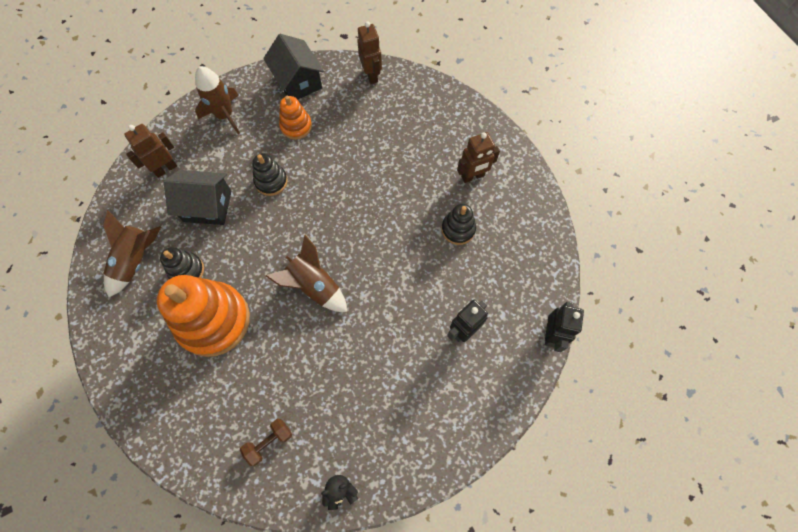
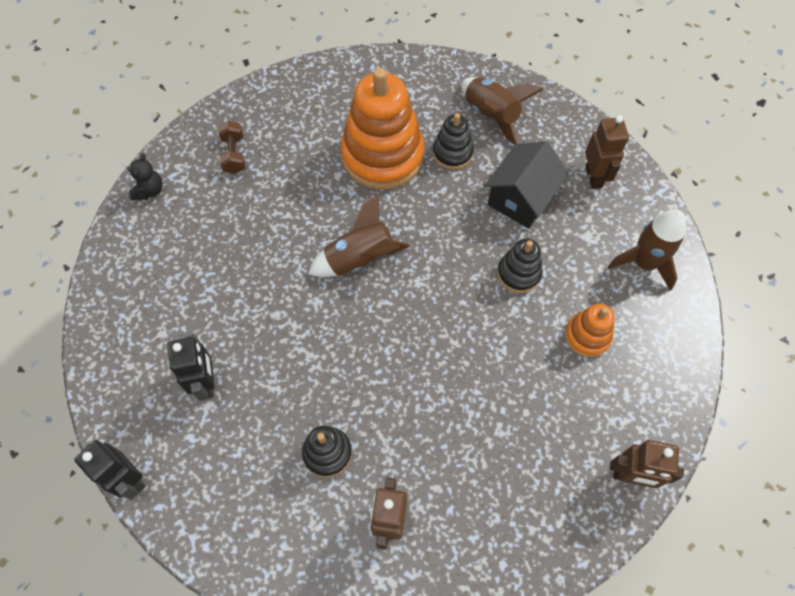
camera: 120 degrees right, 5 degrees down
(298, 82) = (661, 371): black house -> none

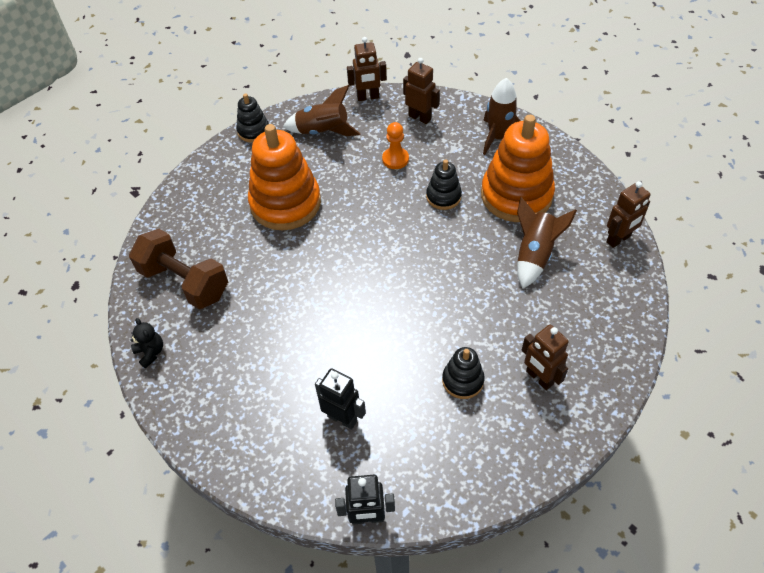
camera: 45 degrees left, 10 degrees down
(234, 155) = (184, 282): brown dumbbell -> brown dumbbell, size x2.03
(360, 259) = (345, 267): brown rocket -> brown rocket (534, 255)
(452, 153) = (326, 168): black stacking toy -> black stacking toy (253, 131)
(521, 198) = (395, 159): black house -> orange pawn
(571, 115) = (368, 97): none -> brown robot
(587, 336) = (516, 195): orange stacking toy -> orange stacking toy, size x2.03

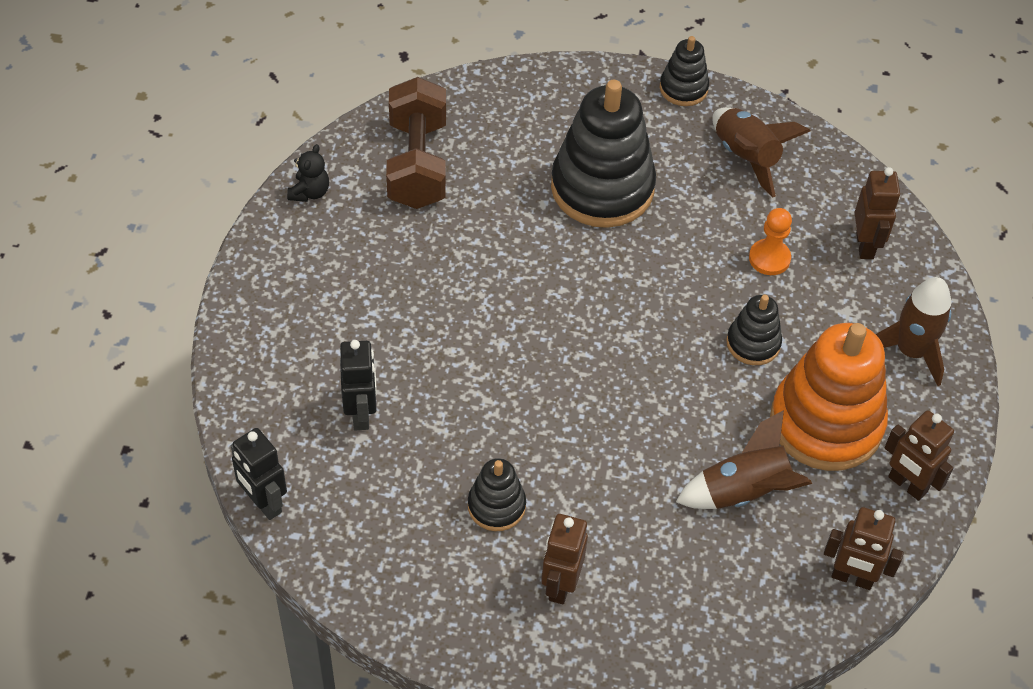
camera: 50 degrees right, 0 degrees up
(285, 203) = (602, 188): orange stacking toy -> black stacking toy
(368, 97) = (848, 170): brown robot -> brown robot (907, 485)

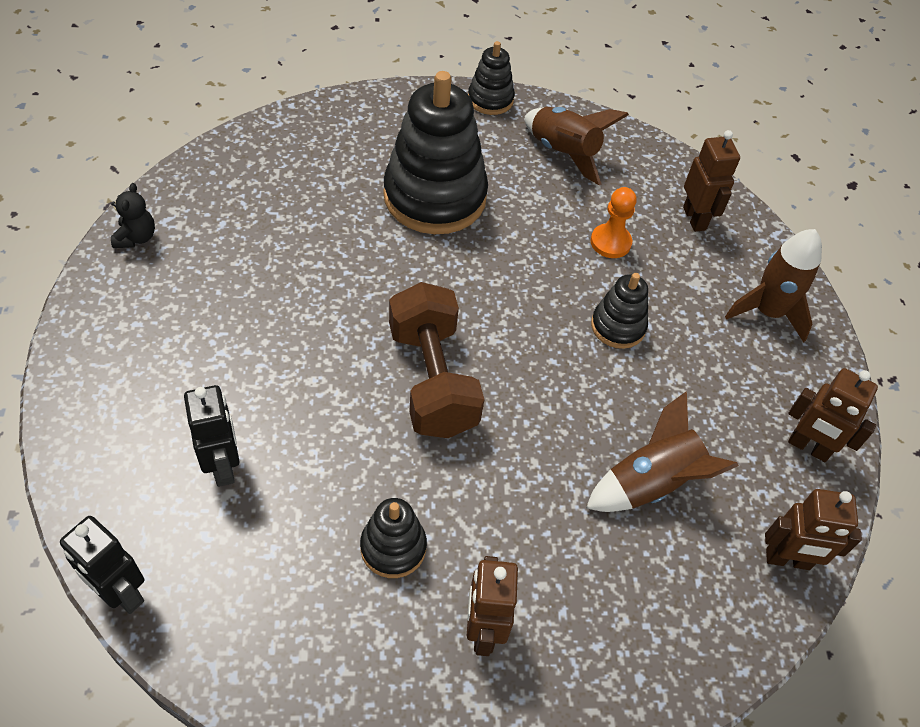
camera: 15 degrees left, 0 degrees up
(417, 164) = (246, 196): brown dumbbell -> brown dumbbell (432, 380)
(826, 423) = (711, 396): orange stacking toy -> none

